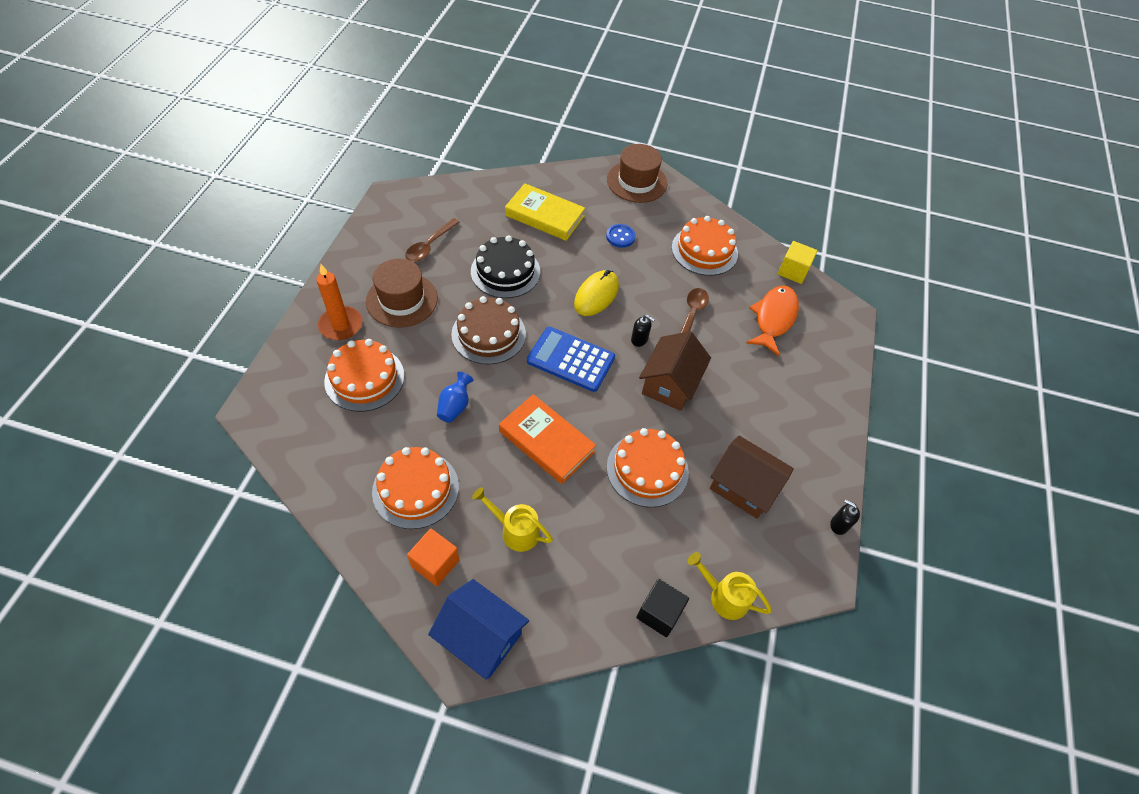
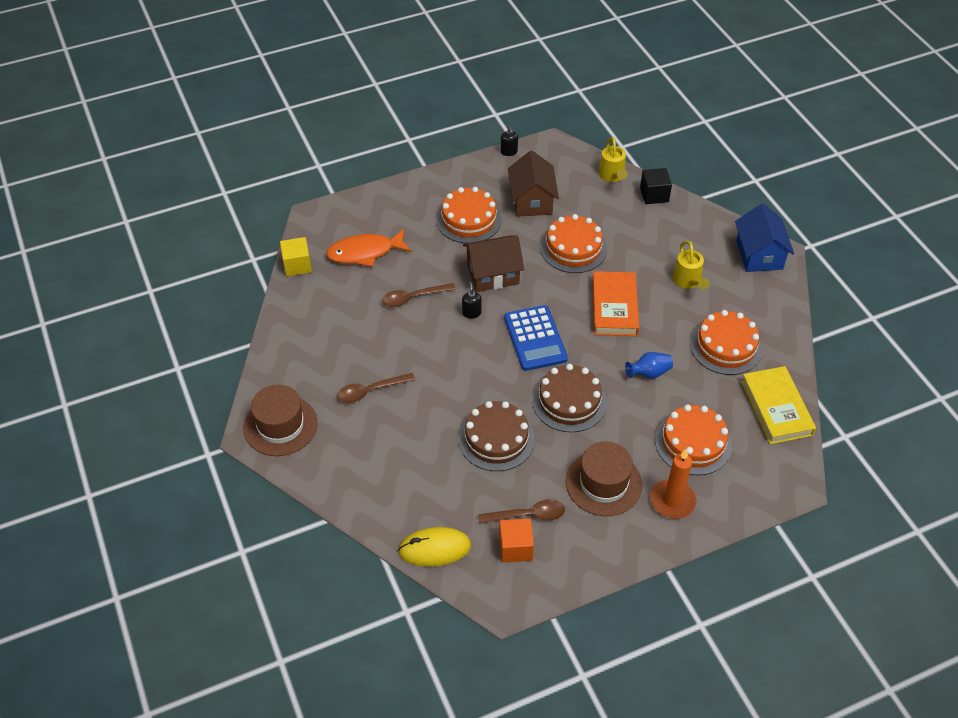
camera: 125 degrees left, 5 degrees down
(435, 563) = (751, 302): orange cube -> orange cube (515, 548)
(505, 271) = (496, 439): black cake -> brown cake
(544, 216) = (400, 461): yellow book -> yellow book (776, 408)
(596, 295) = (455, 364): yellow mouse -> yellow mouse (434, 549)
(620, 237) = (370, 391): blue button -> brown spoon
(704, 250) = (329, 328): orange cake -> orange cake (469, 220)

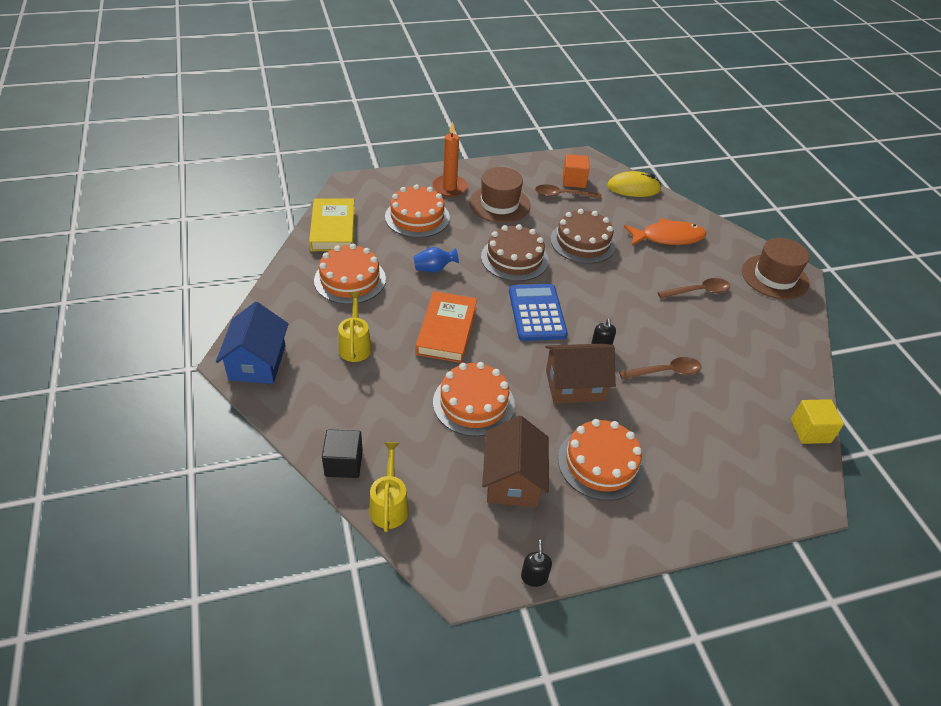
camera: 175 degrees left, 5 degrees down
(365, 252) = (730, 436): orange fish -> orange fish (668, 237)

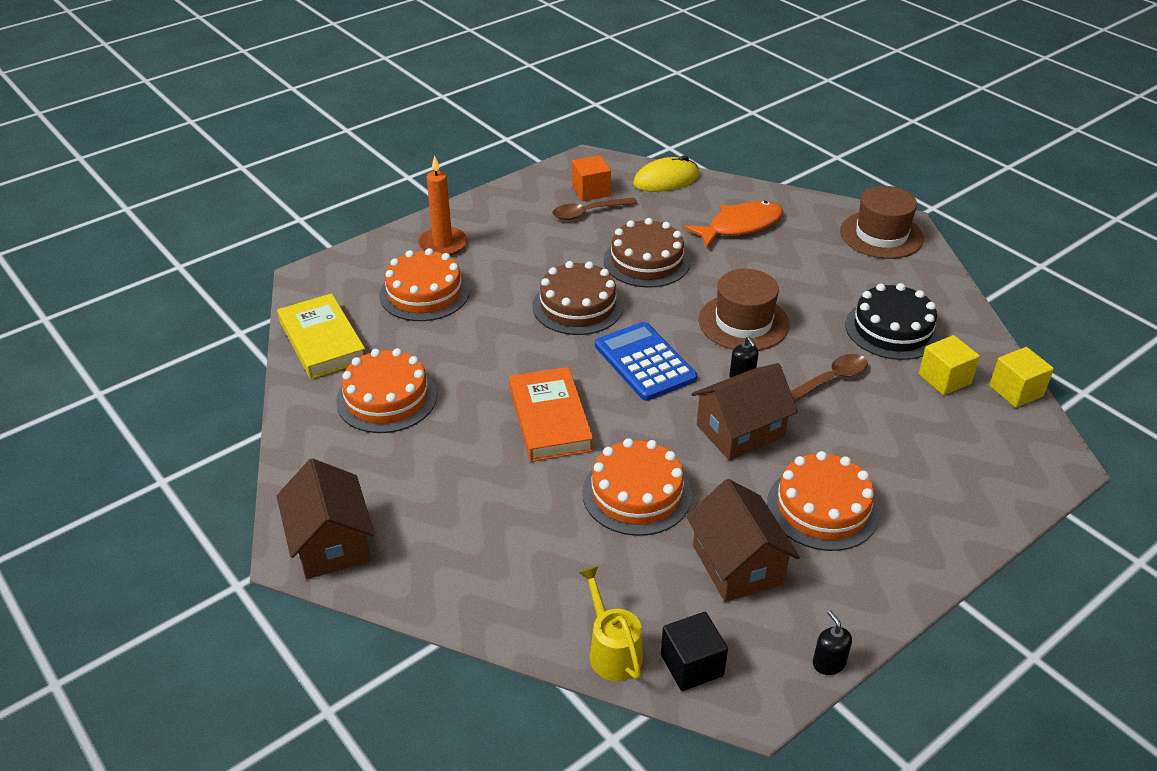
camera: 20 degrees left, 5 degrees down
(257, 362) = (331, 543): blue house -> brown house
(343, 463) = (524, 624): black cube -> black cube (692, 665)
(355, 345) = (446, 476): yellow watering can -> none
(434, 269) = (486, 350): blue vase -> none
(499, 204) = (518, 246): brown hat -> brown hat (743, 322)
(698, 291) = (810, 277): brown spoon -> none
(738, 350) = (892, 329): none -> black cake
(757, 401) = (944, 379): none -> yellow cube

